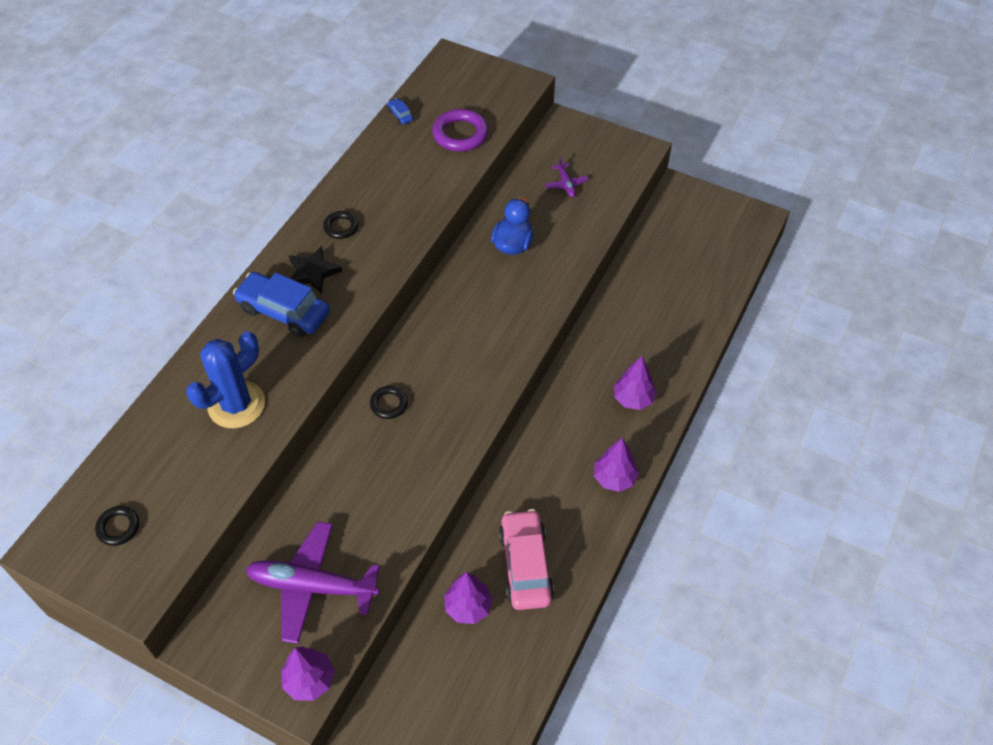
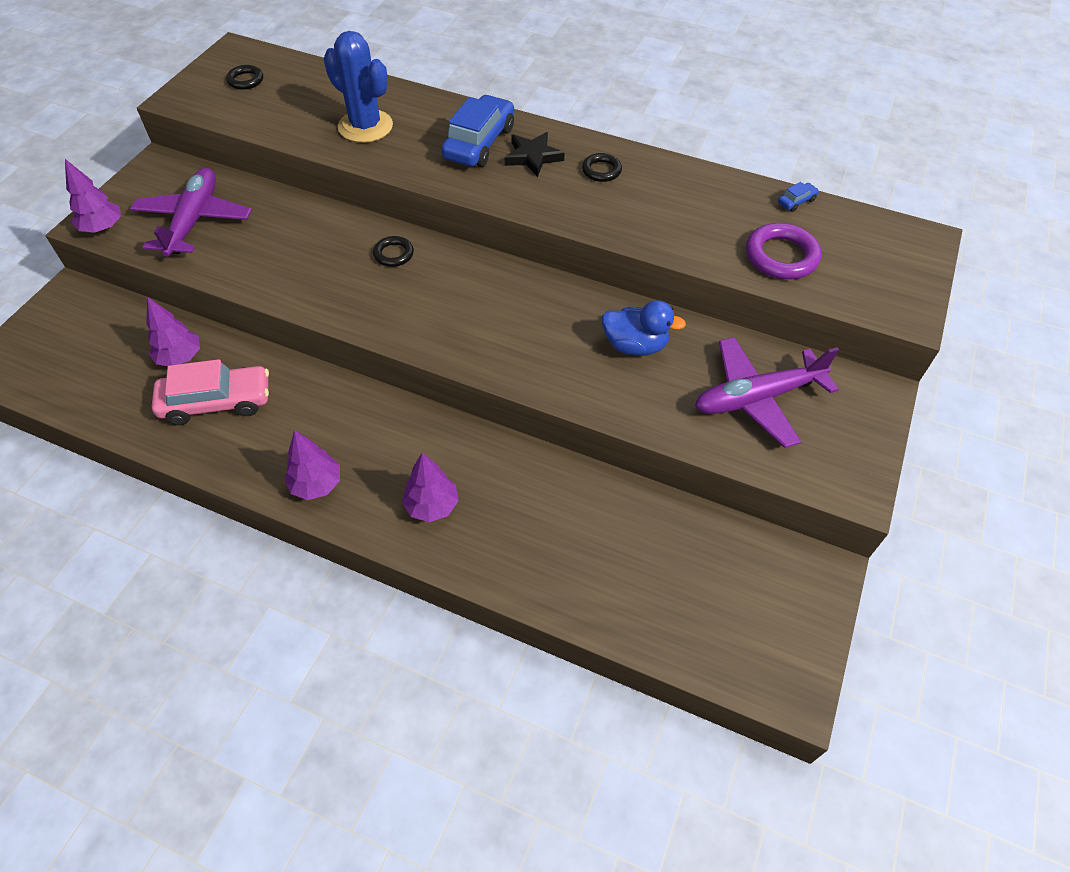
camera: 85 degrees right, 0 degrees up
(566, 184) = (756, 398): purple plane -> purple plane, size x2.23

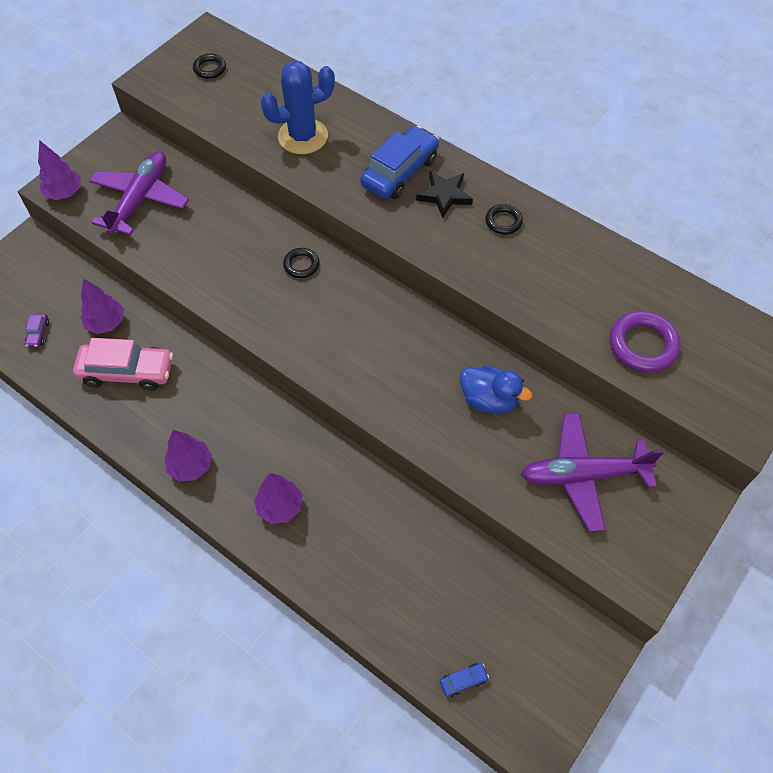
camera: 15 degrees right, 5 degrees up
(99, 382) = (38, 333): none -> purple car
(365, 126) = (303, 136): blue cactus -> blue cactus turned 75 degrees counterclockwise
(796, 201) = (678, 288): blue car -> blue car (463, 681)

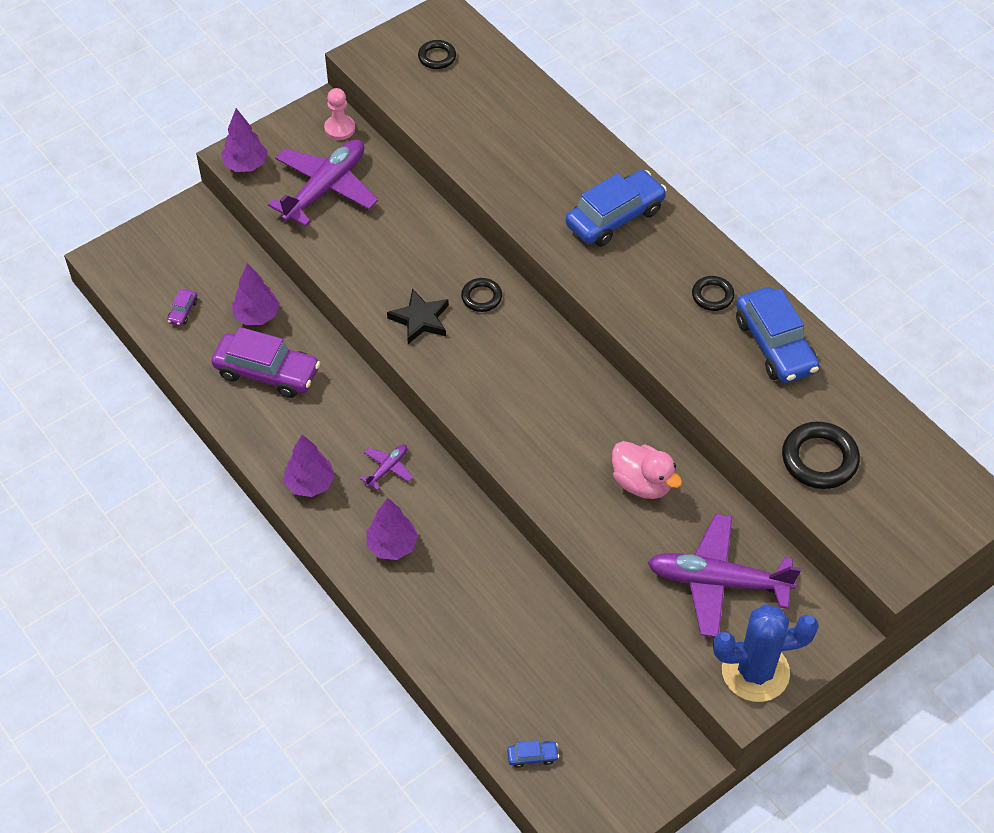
camera: 15 degrees right, 5 degrees down
(127, 372) = (267, 372): pink car -> purple car
(140, 146) = (339, 128): none -> pink pawn
(257, 435) = (387, 468): none -> purple plane
(303, 136) = (519, 156): blue cactus -> blue cactus (755, 671)
(444, 195) = (656, 253): black star -> black star (420, 319)
(489, 400) = (642, 483): blue duck -> pink duck
(570, 252) = (775, 345): none -> blue car
(643, 345) = (819, 459): purple ring -> black ring

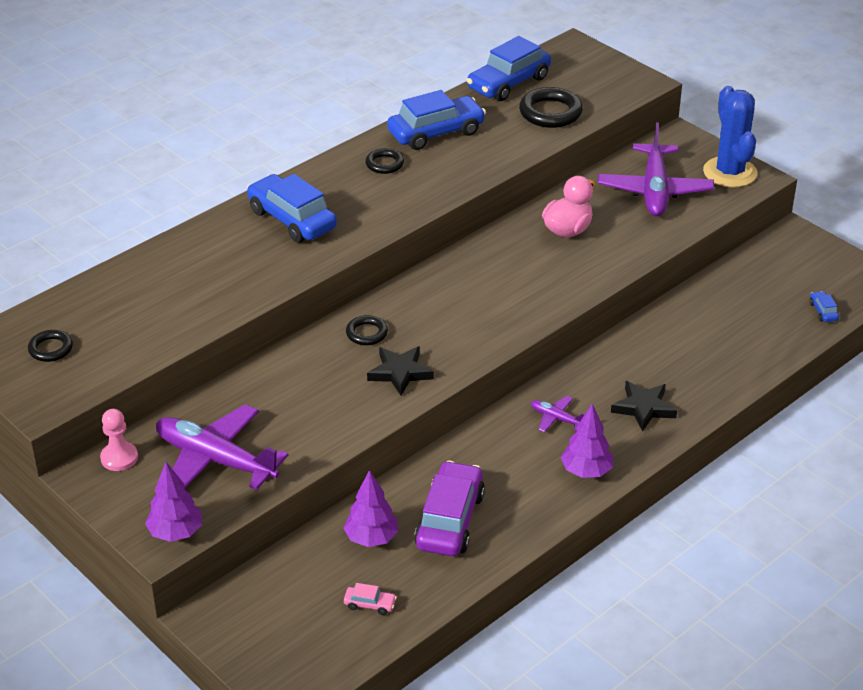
camera: 95 degrees left, 15 degrees down
(183, 311) = (370, 604): purple car -> pink car
(392, 546) = (643, 408): purple tree -> black star
(885, 424) = (508, 83): none -> blue car

